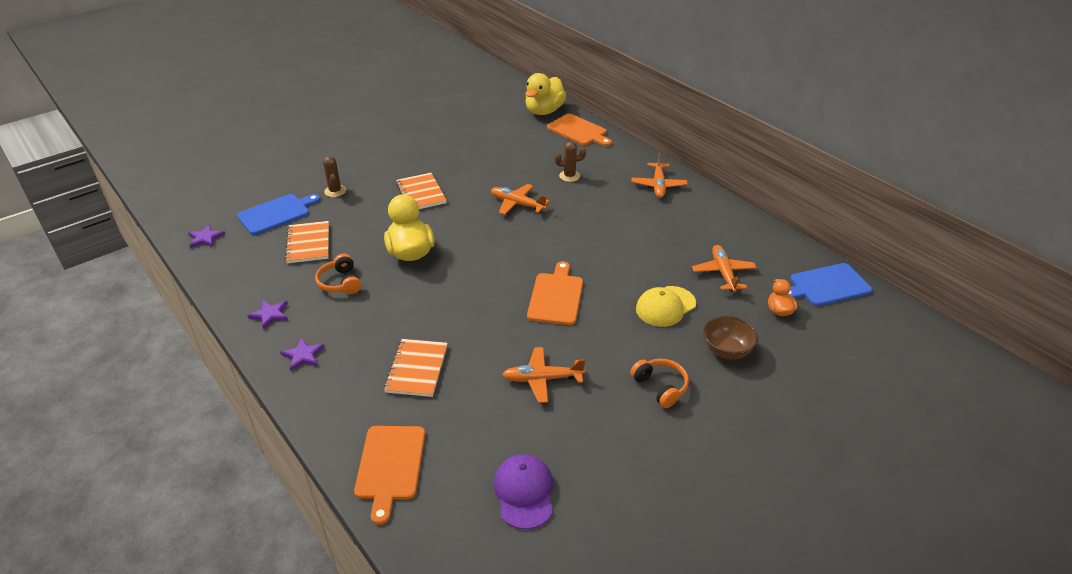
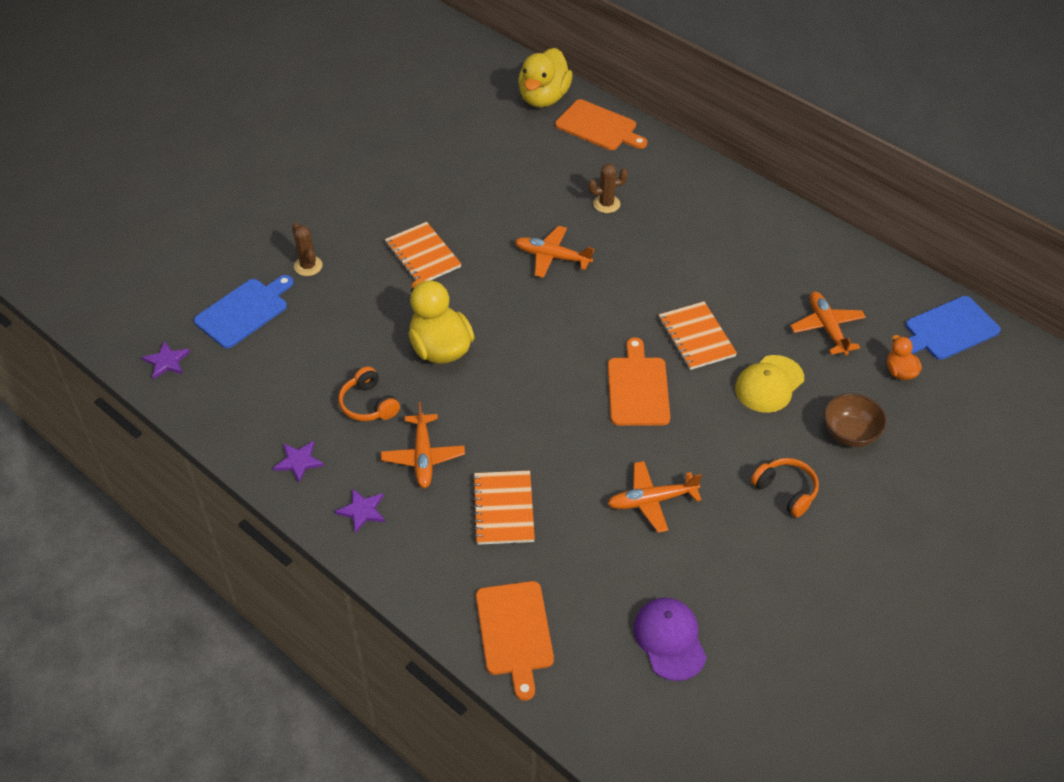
camera: 10 degrees left, 10 degrees up
(308, 243) = (305, 352): orange notebook -> orange notebook (696, 337)
(658, 185) = (722, 205): orange plane -> orange plane (423, 456)

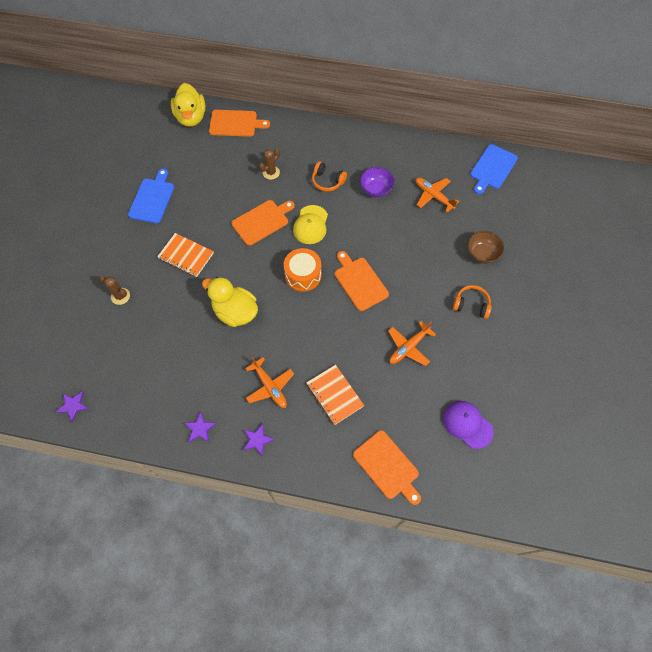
camera: 30 degrees left, 15 degrees up
(244, 311) = (100, 346): blue cutting board -> blue cutting board (152, 199)
(368, 404) = (217, 370): orange headphones -> orange headphones (327, 181)
(552, 257) = (262, 221): orange plane -> orange cutting board
(563, 345) = (303, 275): none -> orange drum
(696, 337) = (371, 234): orange notebook -> none
(744, 284) = (376, 190): none -> purple bowl
(769, 384) = (425, 245): yellow cap -> yellow cap (311, 225)
(900, 372) = (484, 205): orange duck -> none

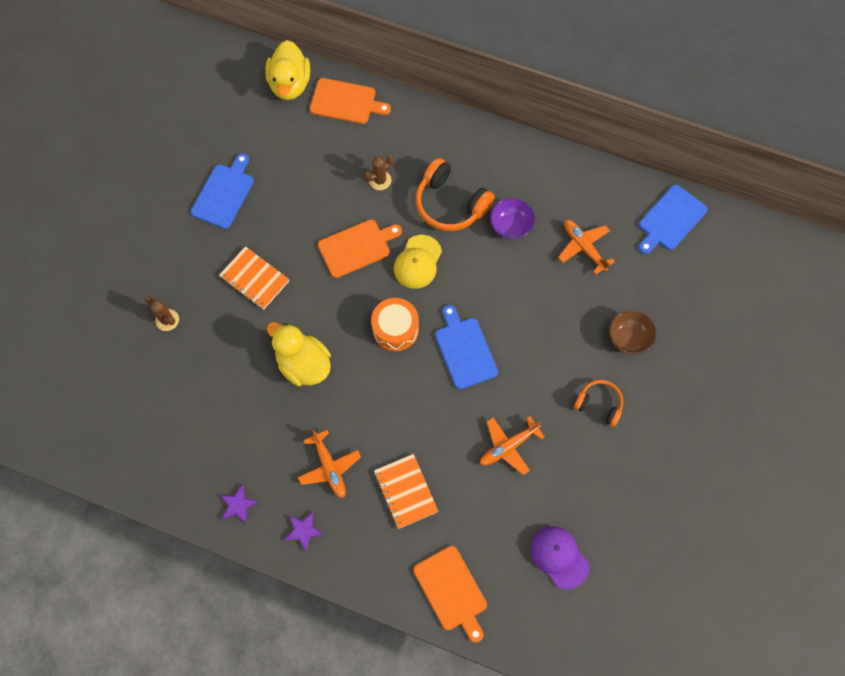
camera: 10 degrees right, 5 degrees up
(73, 405) = (94, 450): purple star -> none
(327, 181) = (450, 204): orange headphones -> orange headphones, size x1.69
(359, 282) = (464, 350): orange cutting board -> blue cutting board

